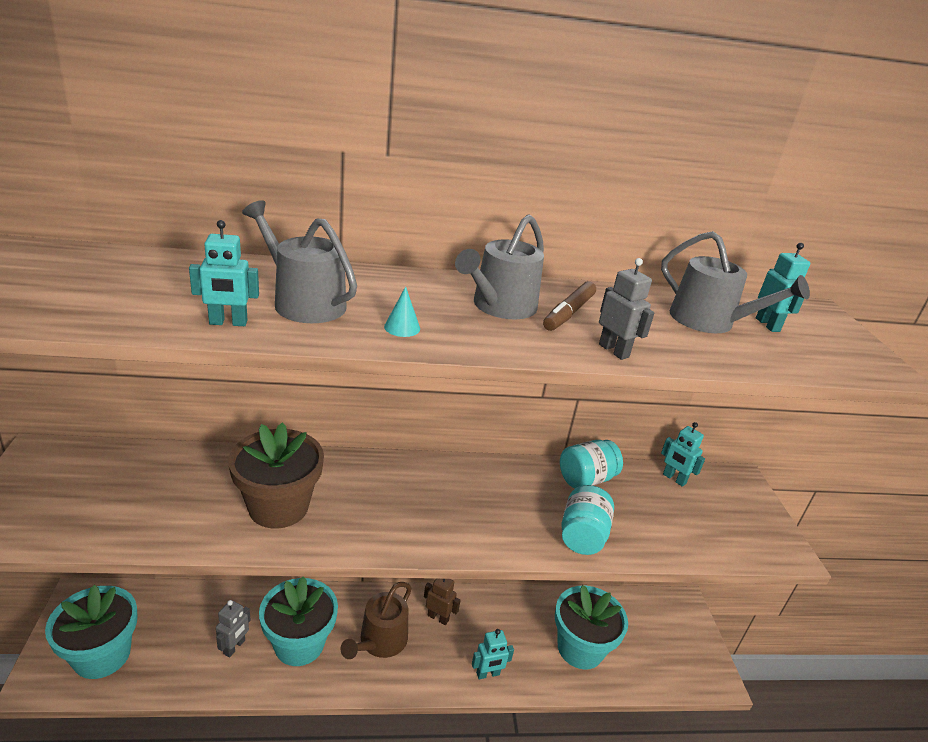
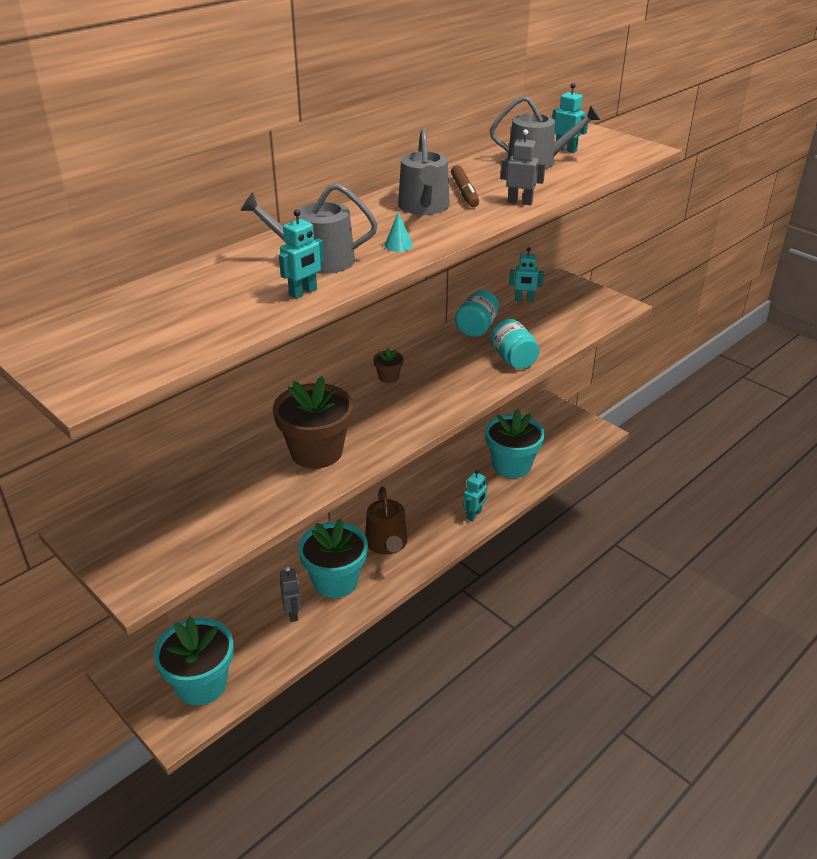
camera: 35 degrees left, 5 degrees up
(437, 476) = (388, 377): none -> brown flower pot
(438, 617) = (407, 506): brown robot -> none

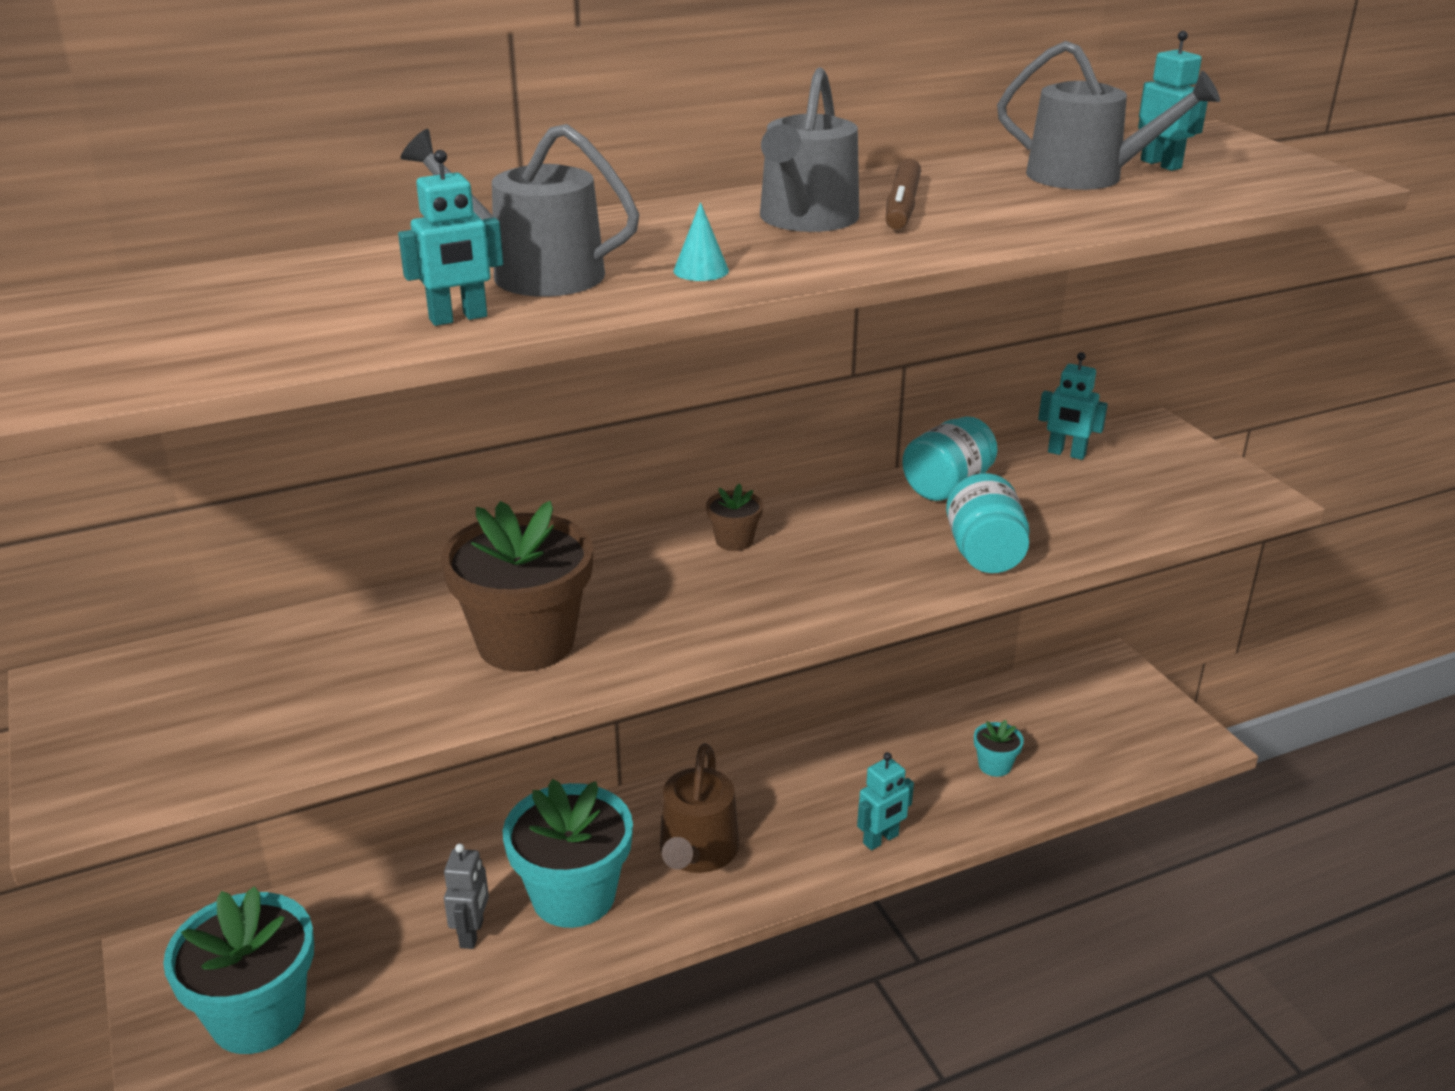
camera: 20 degrees right, 5 degrees down
(511, 465) = (994, 765): turquoise flower pot -> turquoise flower pot, size x0.44
(520, 202) = (996, 234): grey robot -> none

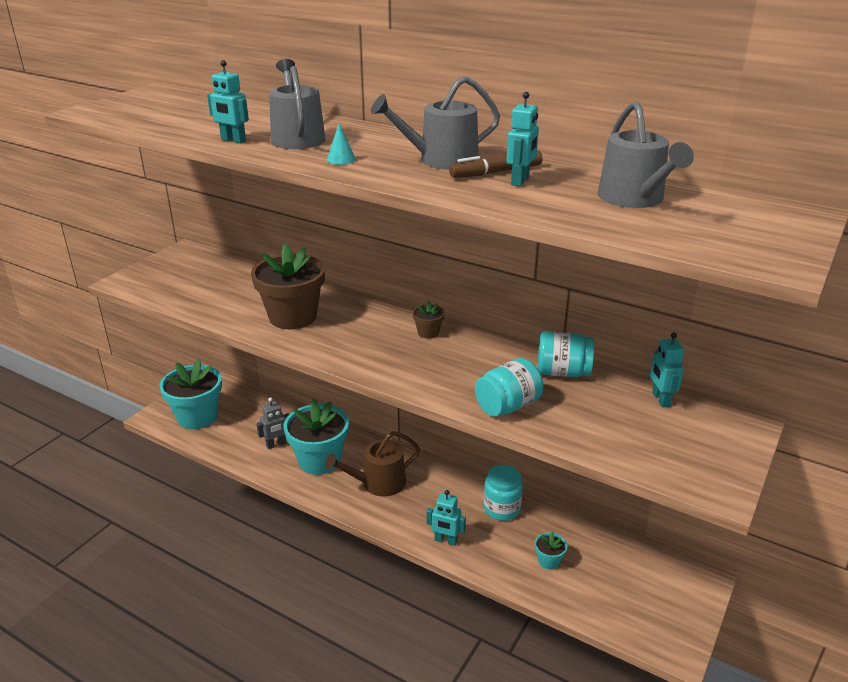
camera: 55 degrees right, 0 degrees up
(866, 757) = (502, 509): none -> turquoise jar
(1161, 164) = (702, 212): turquoise robot -> turquoise robot (520, 181)

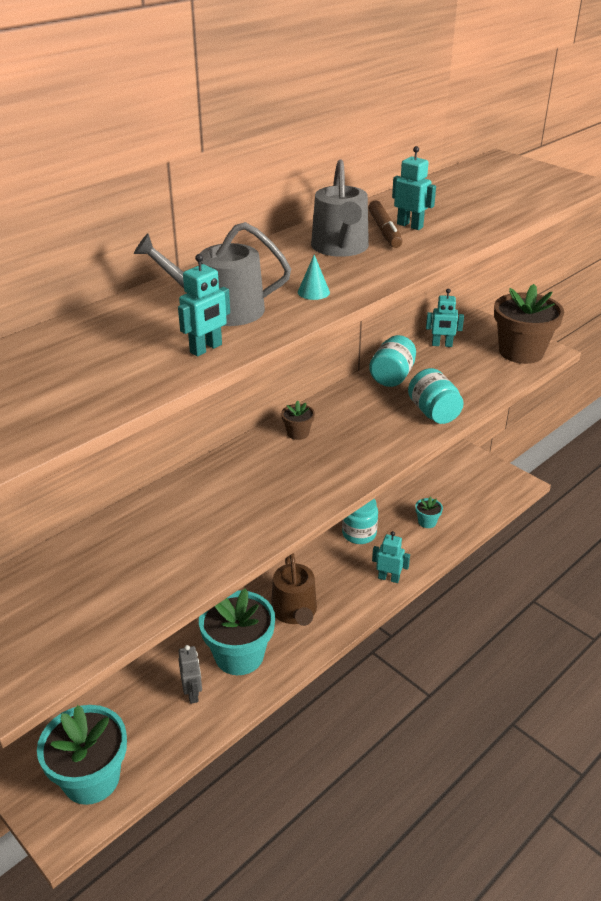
camera: 75 degrees left, 5 degrees up
(293, 317) = (219, 521): brown flower pot -> brown flower pot (521, 352)
(445, 540) = (388, 578): turquoise robot -> turquoise robot turned 105 degrees counterclockwise
(634, 199) = (462, 196): grey watering can -> none

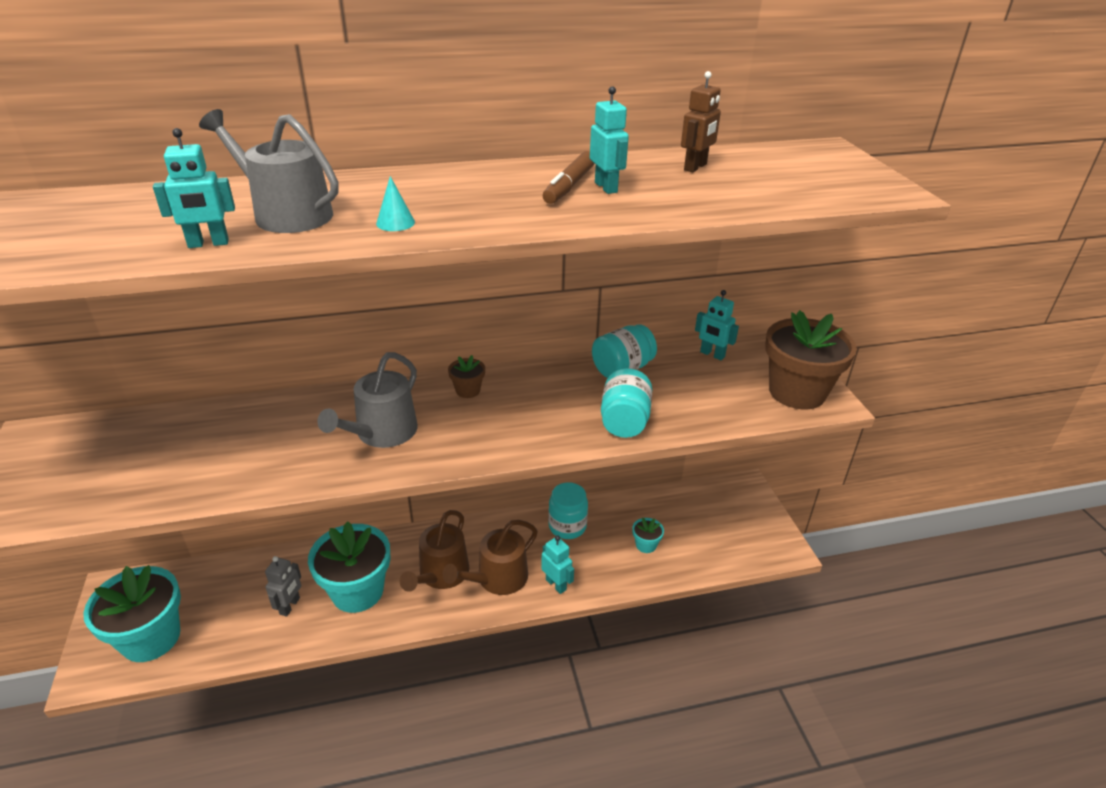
camera: 30 degrees right, 0 degrees up
(340, 248) = (496, 190): grey watering can -> grey watering can (382, 433)
(341, 594) = (497, 579): none -> brown watering can
(443, 195) = (695, 167): none -> brown robot

